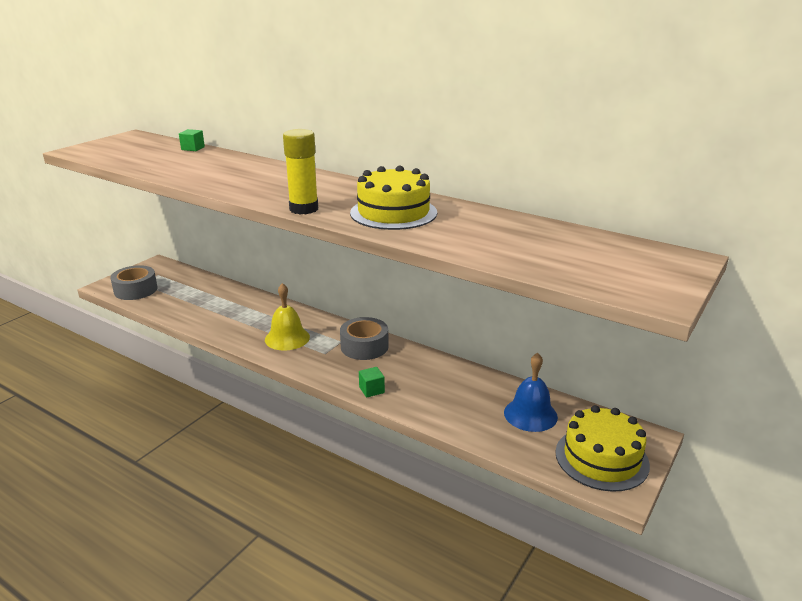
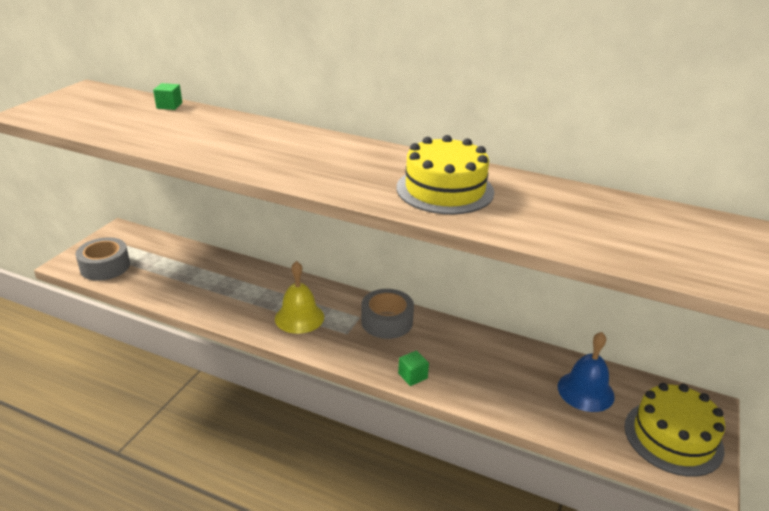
camera: 10 degrees left, 5 degrees up
(304, 209) = (342, 189): yellow glue stick -> none

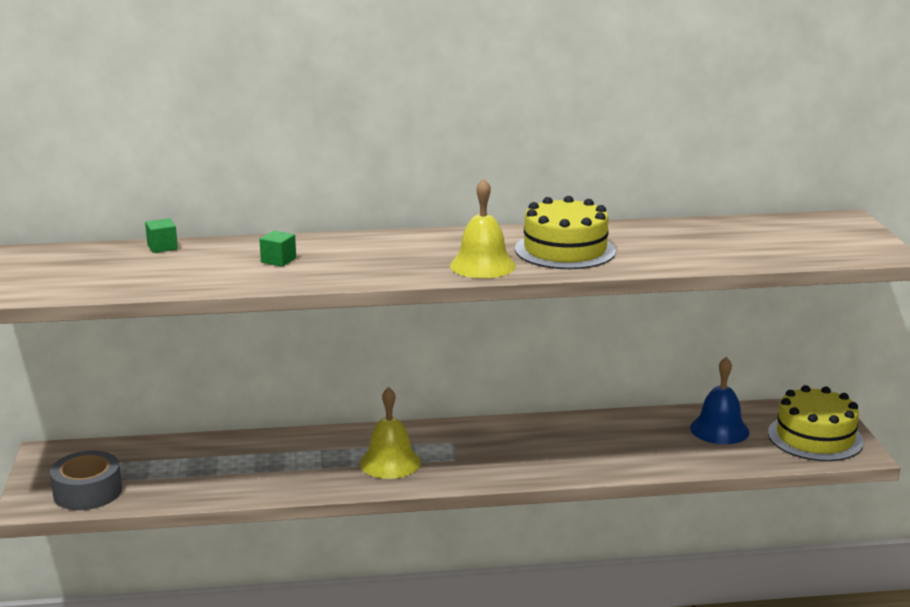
camera: 30 degrees left, 10 degrees down
(355, 184) = (482, 265): none -> yellow bell
(387, 321) = (484, 437): grey tape -> none
(412, 376) = (560, 470): green cube -> green cube (278, 260)

